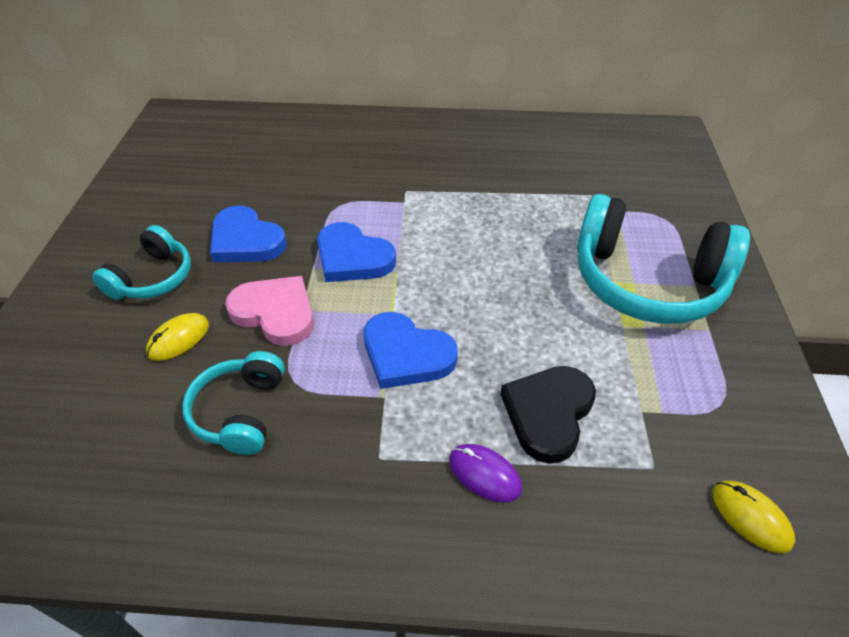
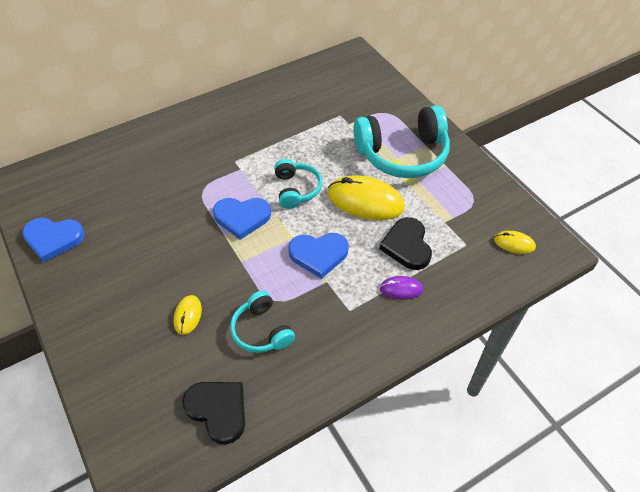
camera: 35 degrees left, 5 degrees up
(86, 485) = (218, 410): none -> black heart
(153, 278) = (133, 292): turquoise headphones -> turquoise headphones (296, 189)
(246, 240) = (167, 240): blue heart -> blue heart (53, 239)
(275, 313) = (228, 271): pink heart -> none
(536, 317) = (365, 201): none -> yellow mouse

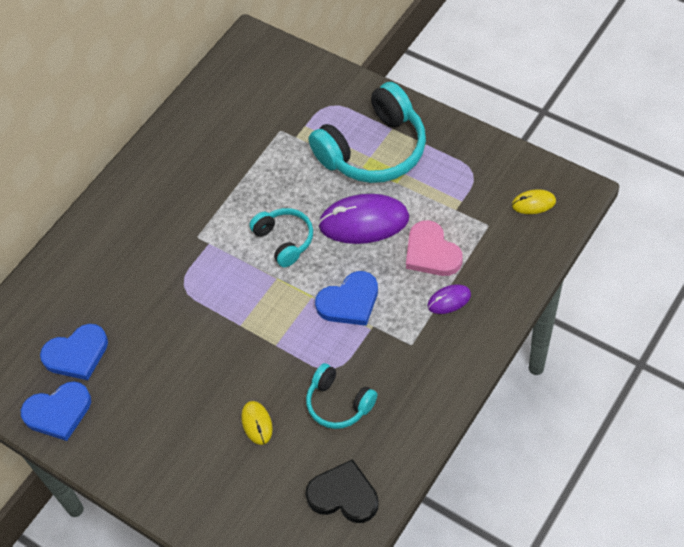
camera: 20 degrees left, 5 degrees up
(242, 218) = (246, 298): blue heart -> blue heart (77, 354)
(365, 201) = (364, 222): yellow mouse -> purple mouse
(407, 246) = (431, 252): black heart -> pink heart

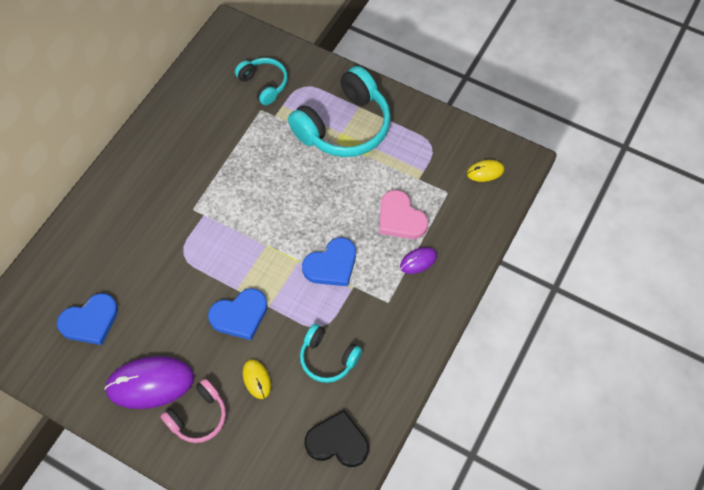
camera: 10 degrees left, 5 degrees up
(58, 412) = (76, 376): blue heart -> blue heart (240, 315)
(189, 461) = (198, 416): none -> pink headphones
(284, 240) = (271, 210): turquoise headphones -> turquoise headphones (264, 84)
(364, 222) = (340, 192): purple mouse -> purple mouse (150, 383)

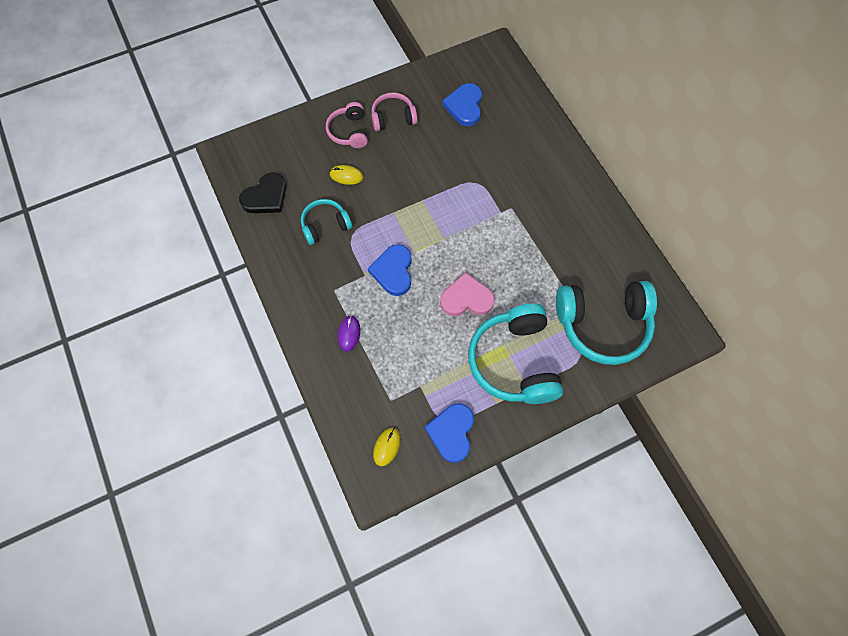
camera: 125 degrees right, 5 degrees up
(150, 383) = (393, 117): purple mouse -> pink headphones
(240, 315) = (400, 191): blue heart -> blue heart (451, 432)
(264, 84) = (603, 325): turquoise headphones -> turquoise headphones, size x1.84
(400, 218) = (395, 346): pink heart -> pink heart (466, 298)

